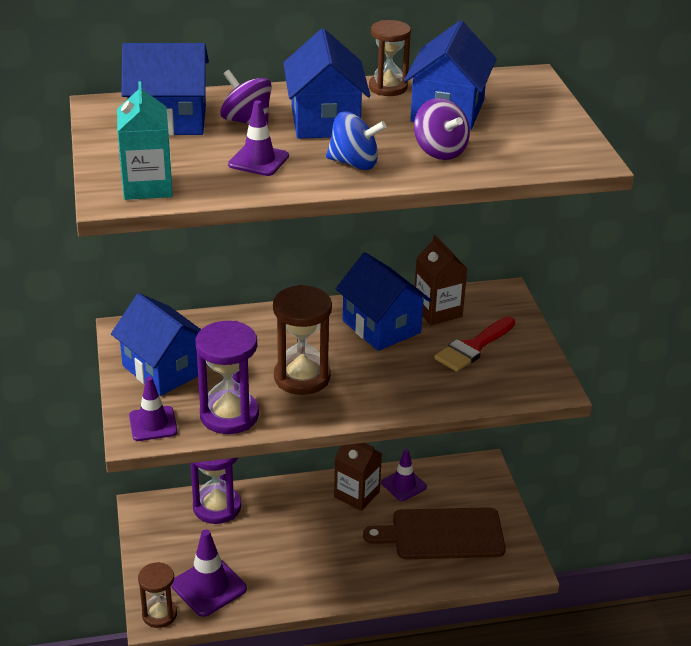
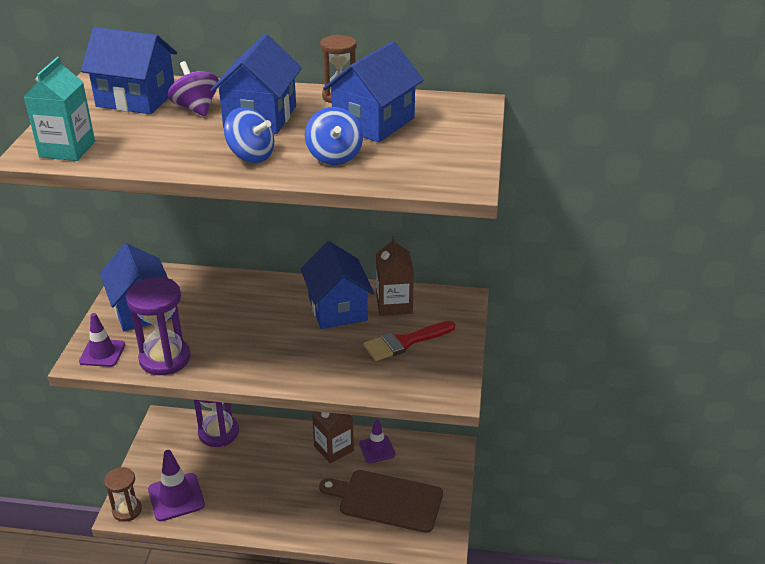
camera: 20 degrees right, 0 degrees up
(258, 160) = (174, 142): purple traffic cone -> none
(302, 377) = (243, 339): brown hourglass -> none
(439, 151) = (334, 156): purple spinning top -> blue spinning top

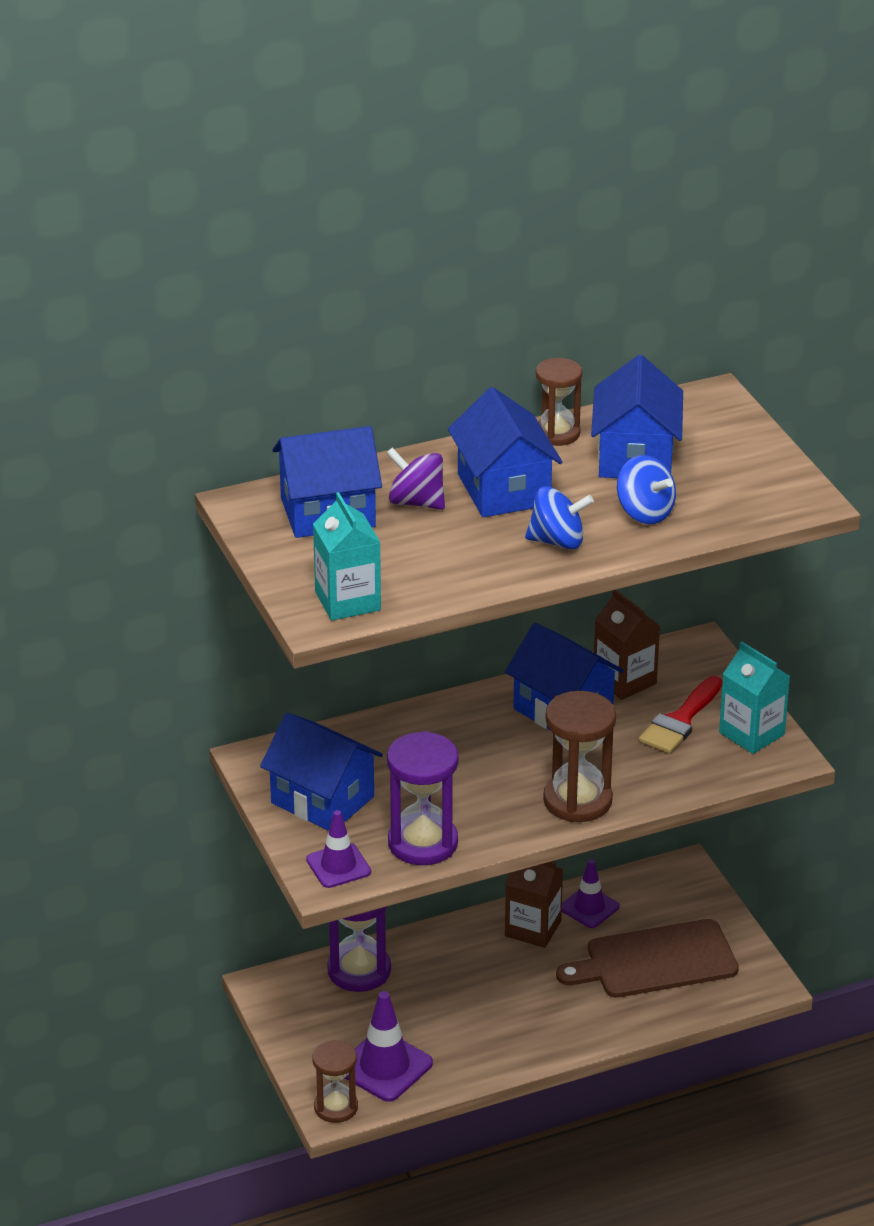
camera: 30 degrees left, 0 degrees up
(286, 369) = (577, 800): none -> brown hourglass
(443, 368) = (751, 733): none -> turquoise carton

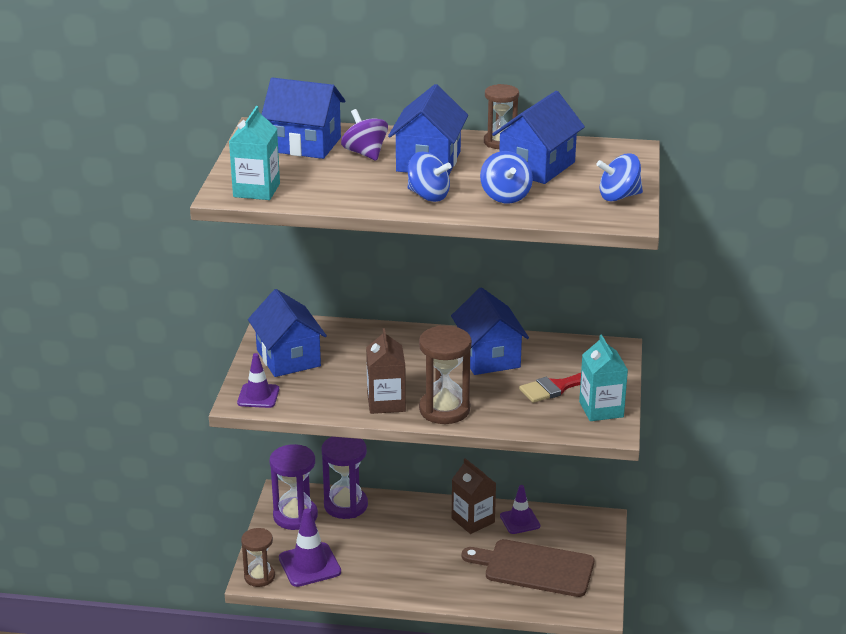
camera: 30 degrees right, 5 degrees down
(423, 843) = (322, 401): purple hourglass -> purple hourglass (295, 516)
(624, 681) = (546, 353): brown carton -> brown carton (386, 402)
(767, 472) = (619, 196): none -> blue spinning top

